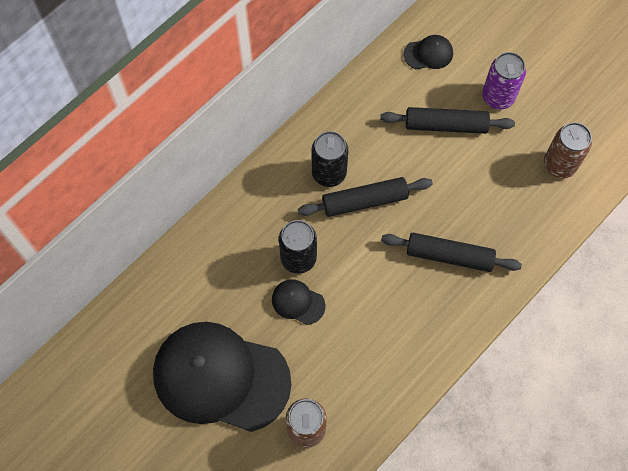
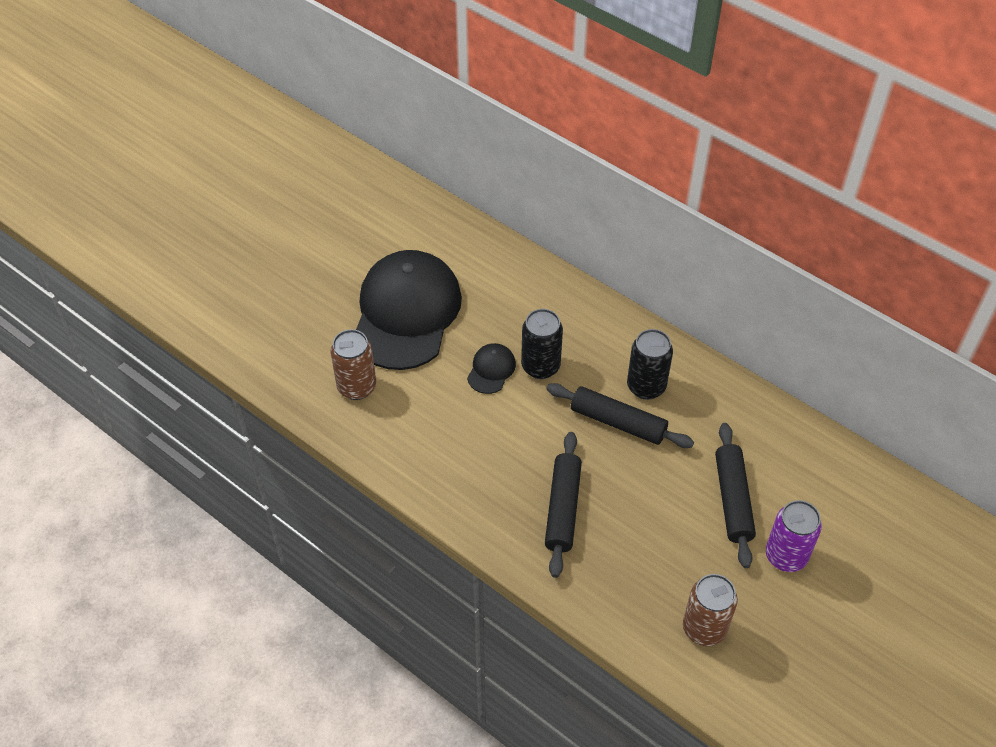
camera: 85 degrees right, 15 degrees down
(364, 201) = (618, 422): black rolling pin -> black rolling pin turned 45 degrees counterclockwise
(428, 54) = (829, 477): black cap -> none

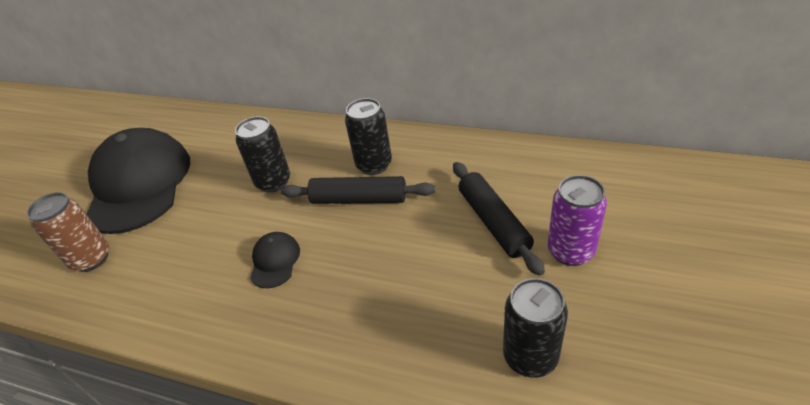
camera: 15 degrees left, 10 degrees down
(491, 370) = (227, 200): black cap -> black cap (275, 261)
(562, 509) = (329, 292): black rolling pin -> none
(704, 628) = (530, 357): brown can -> black can

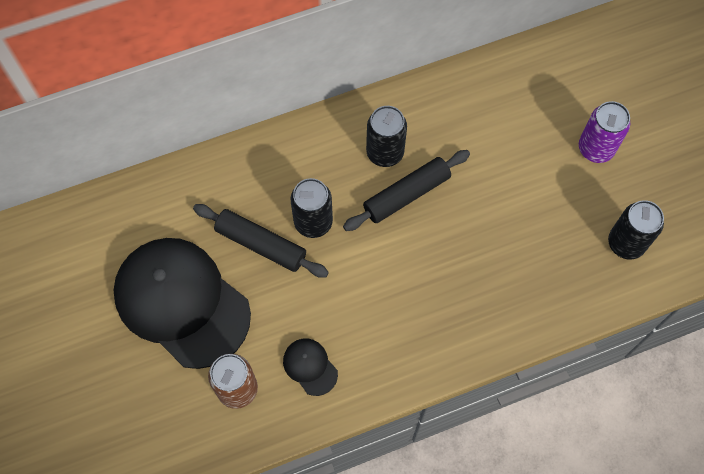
camera: 45 degrees left, 25 degrees up
(275, 261) = (397, 289): black cap -> black cap (310, 367)
(493, 222) = (527, 154): black rolling pin -> black rolling pin (261, 244)

